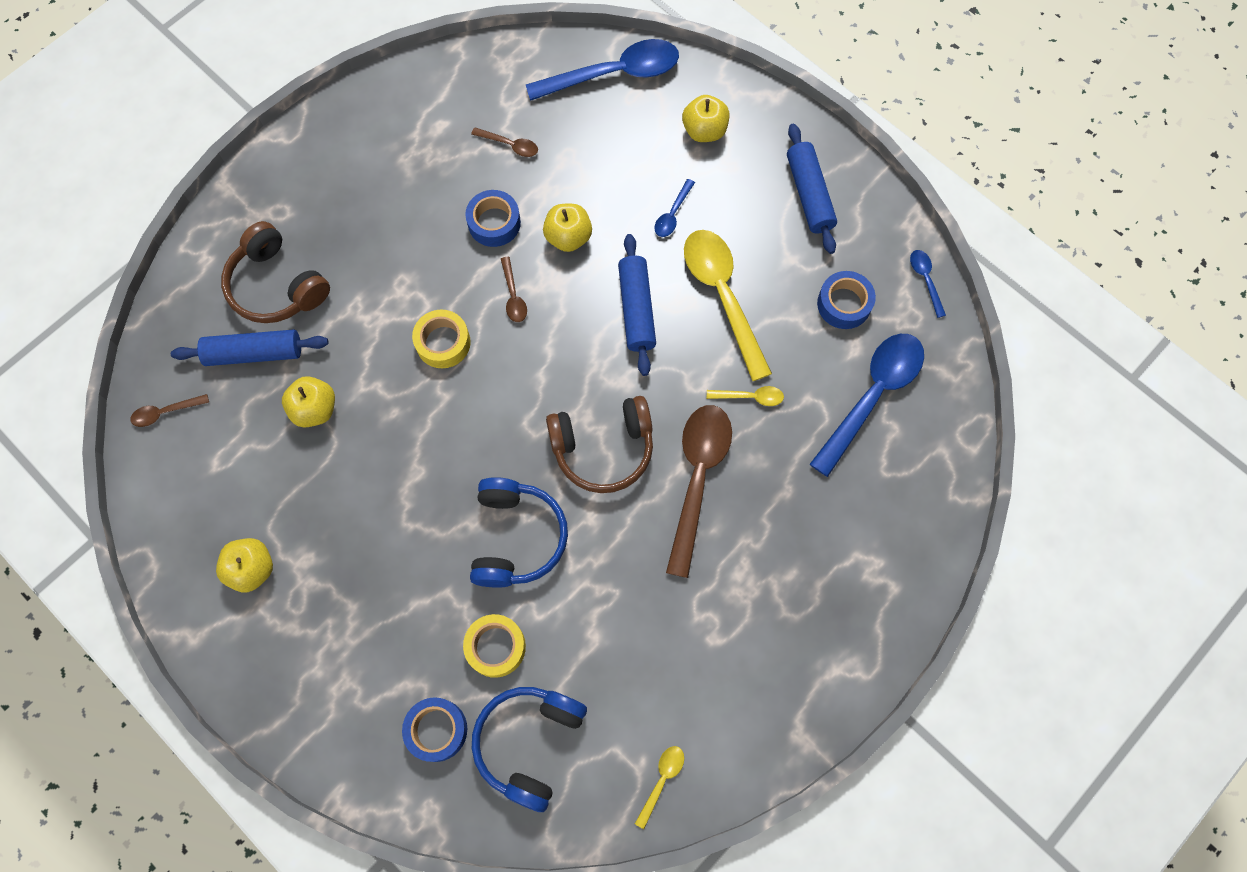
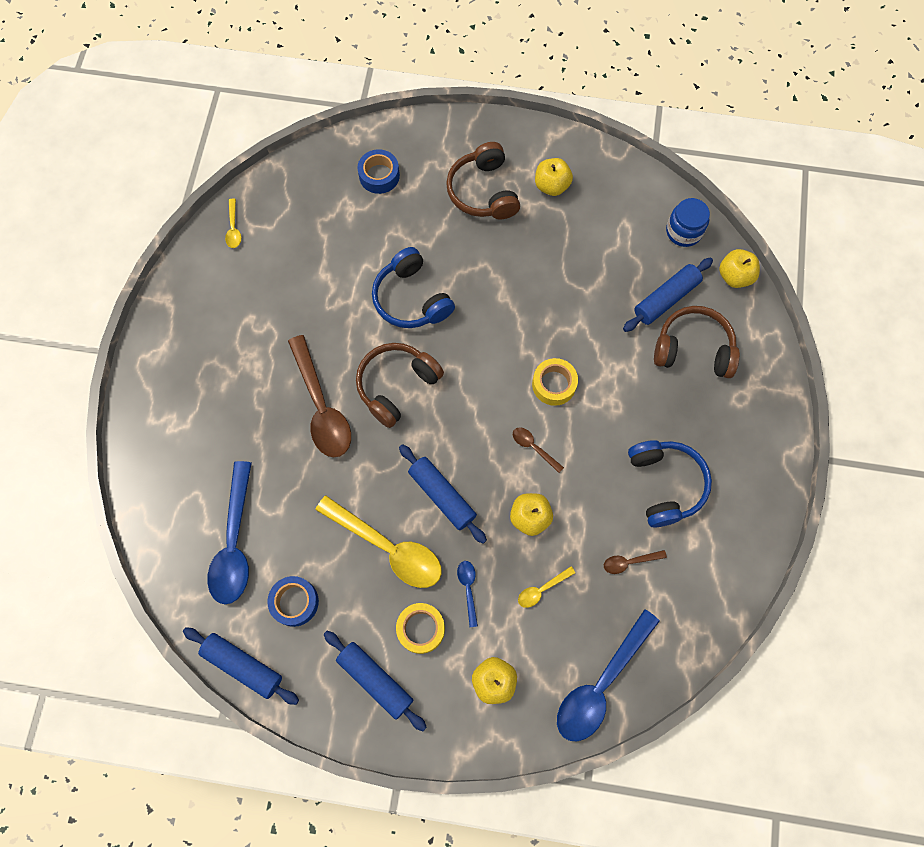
camera: 145 degrees right, 0 degrees up
(165, 412) = (683, 231): brown spoon -> blue jar
(315, 409) = (597, 291): yellow apple -> yellow apple (734, 276)
(333, 617) = (483, 191): none -> brown headphones
(494, 223) = (590, 492): blue tape -> none
(496, 647) = (378, 234): yellow tape -> yellow tape (421, 629)
(529, 743) = (322, 201): blue headphones -> blue headphones (665, 484)
(750, 397) = (321, 485): yellow spoon -> yellow spoon (542, 589)
(925, 280) = (243, 666): blue spoon -> blue rolling pin

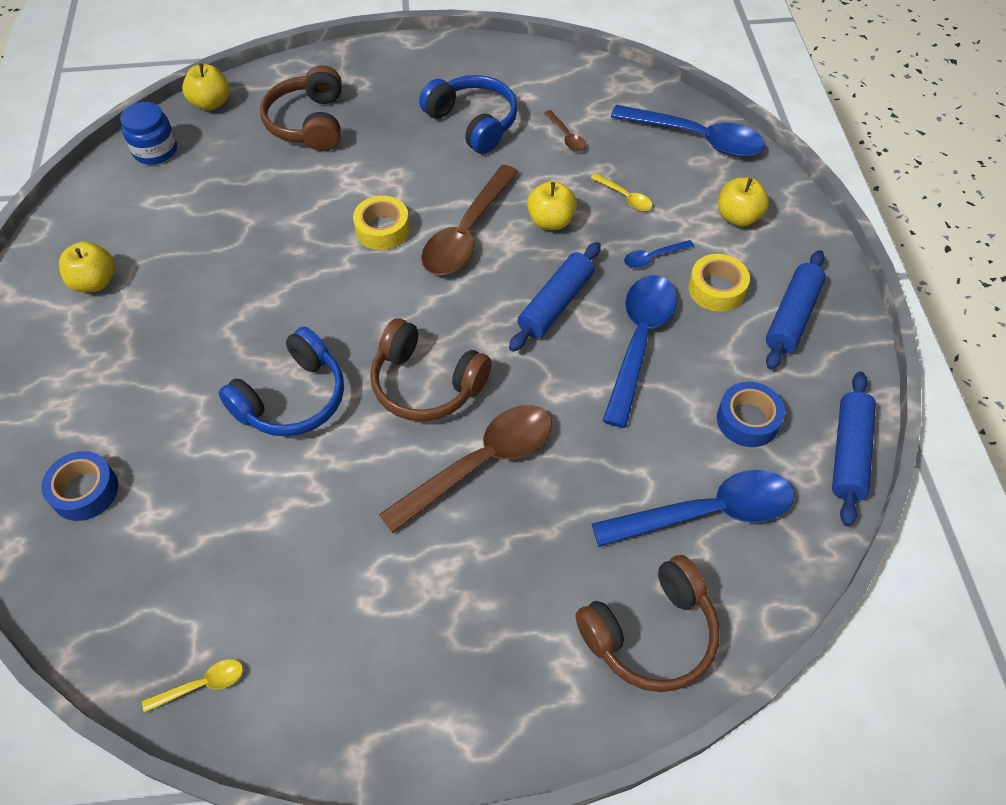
camera: 105 degrees left, 15 degrees down
(388, 547) = (639, 342): yellow spoon -> blue spoon
(483, 191) = (108, 354): brown headphones -> brown headphones (651, 633)
(533, 447) = (467, 233): brown spoon -> brown spoon, size x2.24
(665, 484) = (473, 123): blue headphones -> blue headphones turned 75 degrees clockwise
(666, 299) = (249, 152): blue rolling pin -> none

